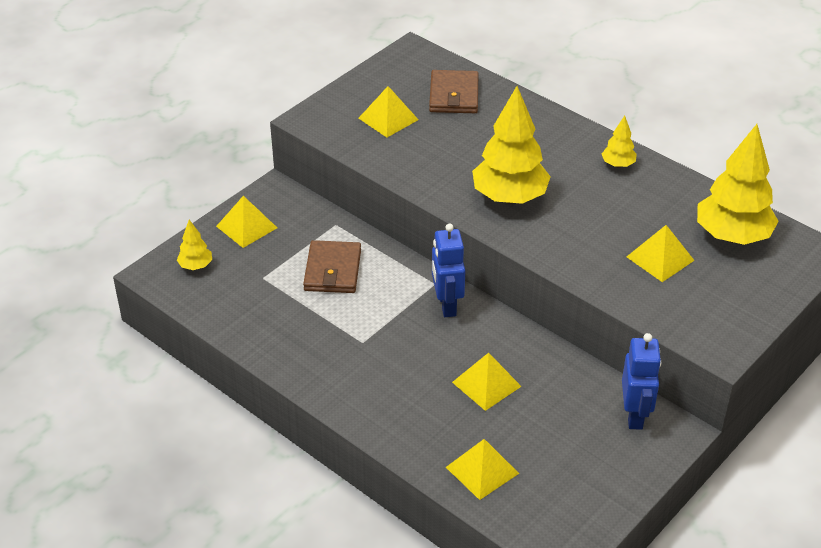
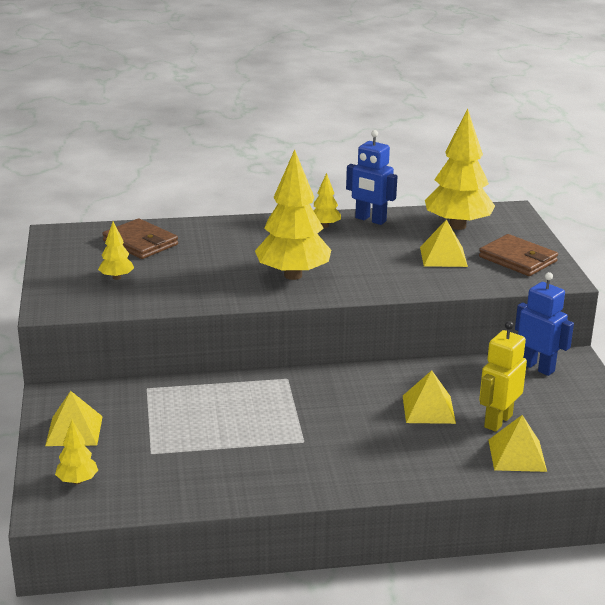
camera: 50 degrees left, 15 degrees down
(332, 270) = (198, 415): brown wallet -> brown wallet (517, 259)
(388, 119) = (117, 277): yellow pyramid -> yellow tree
(446, 305) = (319, 384): blue robot -> blue robot (370, 220)
(518, 433) = (497, 421): none -> yellow robot

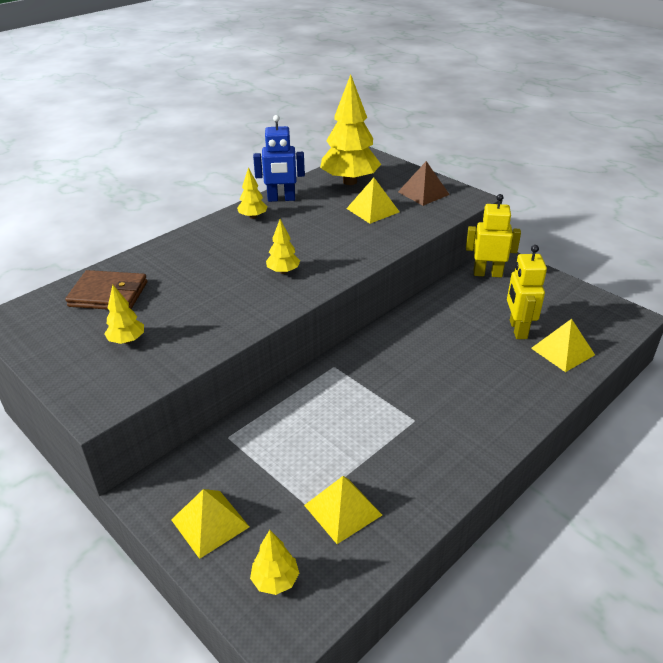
camera: 35 degrees left, 10 degrees up
(293, 275) = (283, 271): yellow tree -> yellow tree, size x0.46
(428, 409) = (464, 342): yellow pyramid -> yellow pyramid (343, 510)
(517, 259) = (423, 193): brown wallet -> brown pyramid
(537, 367) = (487, 273): blue robot -> yellow robot

